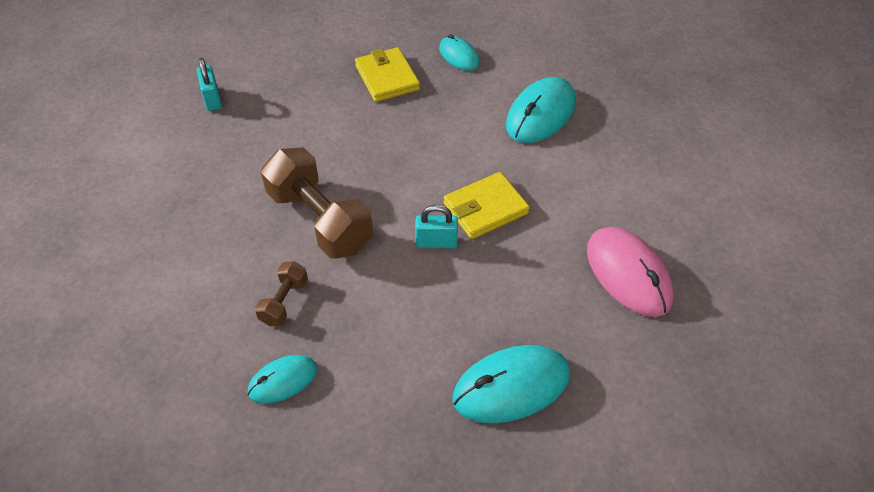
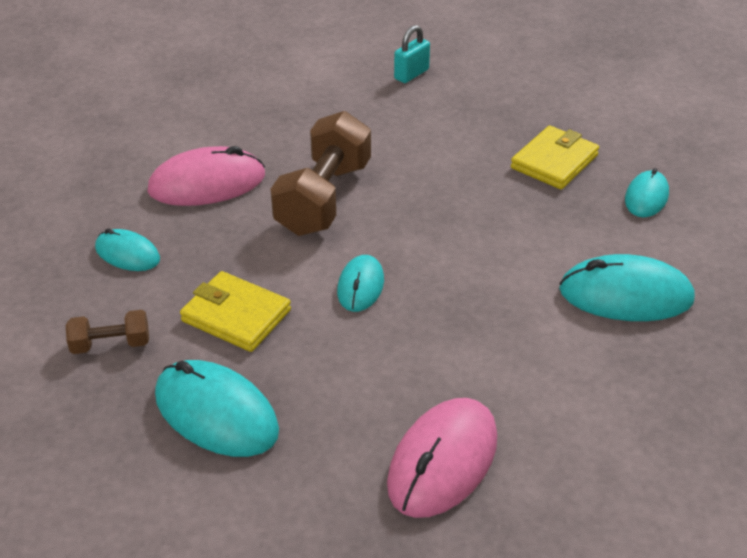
camera: 60 degrees right, 10 degrees down
(235, 288) = (207, 183): none -> pink mouse
(284, 302) = (212, 218): brown dumbbell -> brown dumbbell (111, 344)
(436, 242) = (360, 286): turquoise padlock -> turquoise mouse
(485, 208) = (438, 304): yellow wallet -> yellow wallet (236, 315)

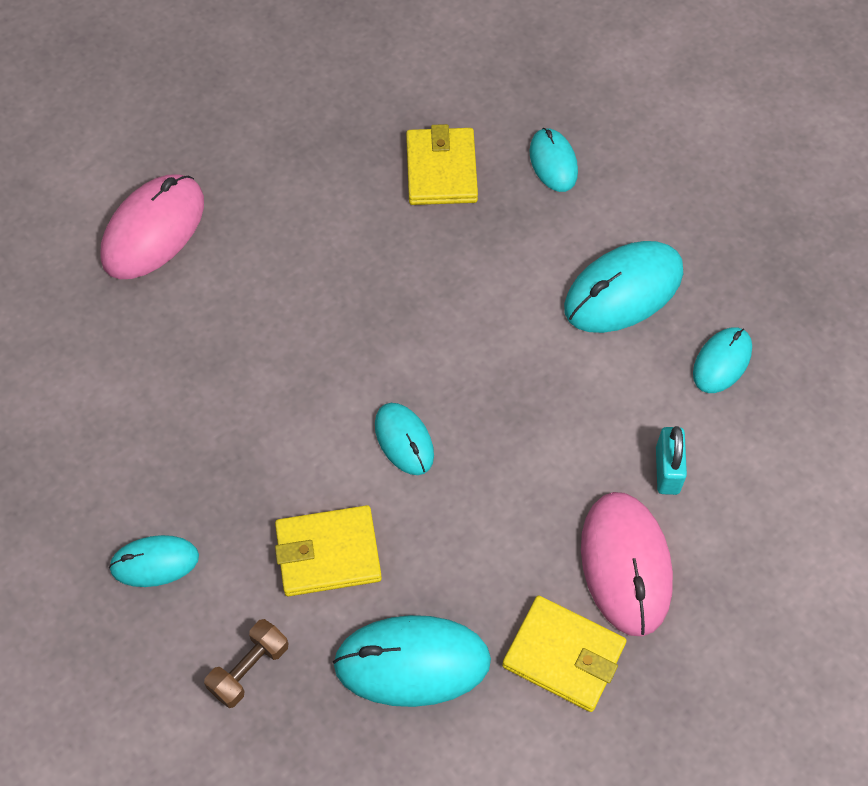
camera: 40 degrees left, 20 degrees up
(207, 183) = (142, 423): pink mouse -> pink mouse (153, 230)
(324, 198) = (274, 361): brown dumbbell -> none
(328, 485) = (564, 655): none -> yellow wallet
(411, 74) = (205, 137): turquoise padlock -> turquoise padlock (667, 470)
(666, 383) = (722, 361): none -> turquoise mouse

